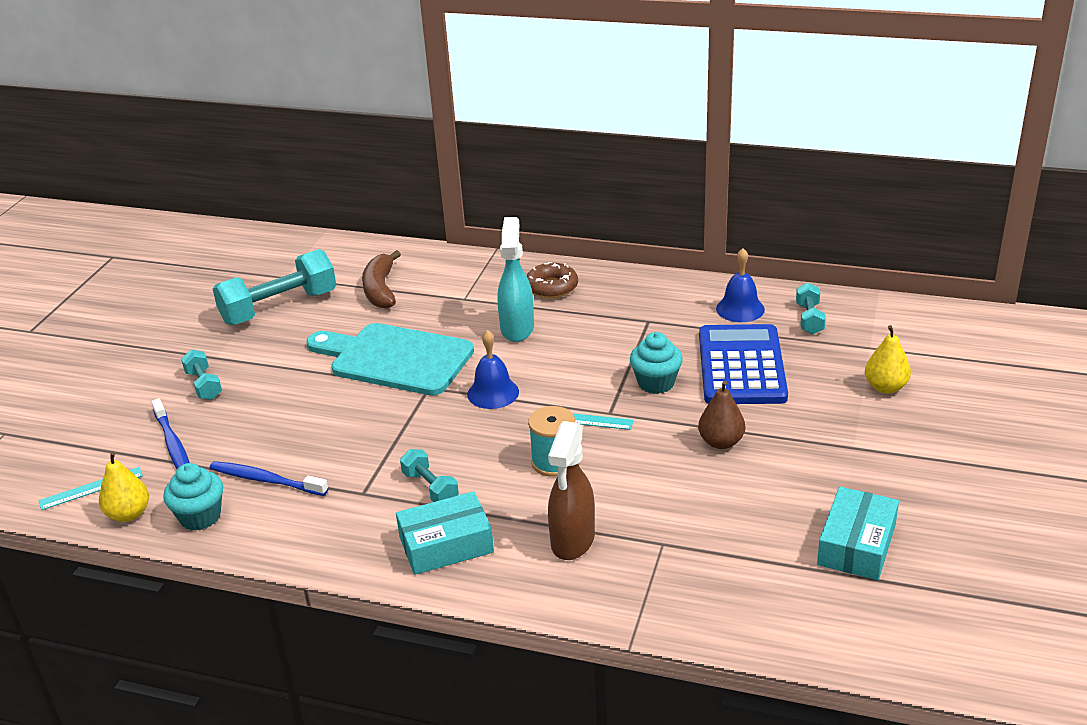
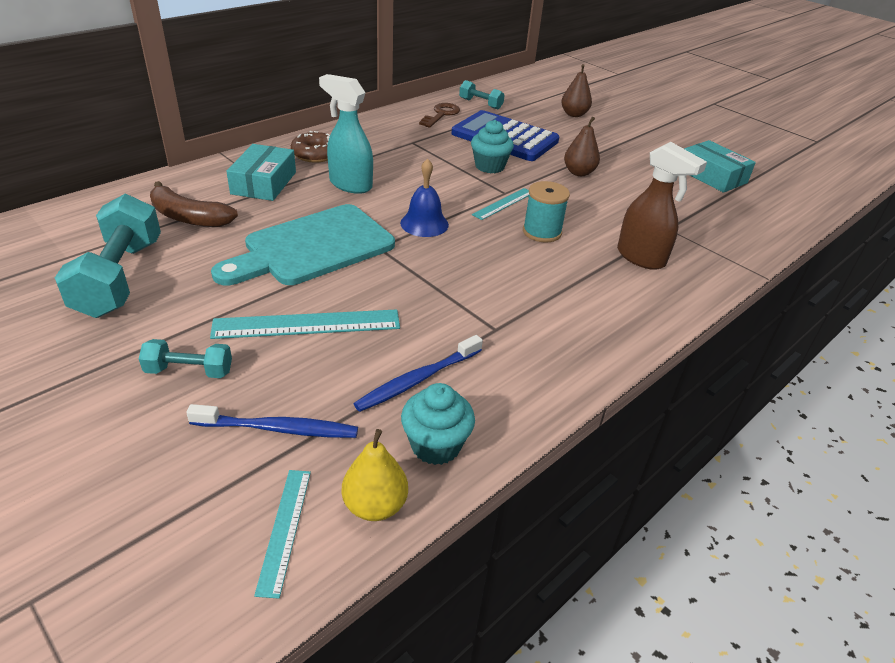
camera: 65 degrees left, 5 degrees up
(291, 404) = (307, 324): none -> turquoise ruler
(430, 488) = (522, 293): turquoise dumbbell -> none
(446, 545) = (604, 311): turquoise box -> turquoise box (264, 183)
(740, 309) = (441, 114): blue bell -> brown key
(885, 387) = (574, 114): yellow pear -> brown pear

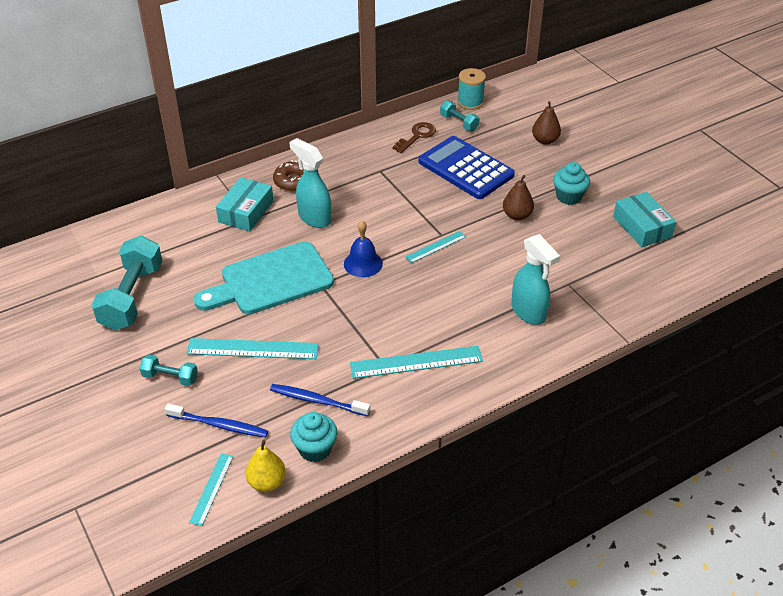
camera: 15 degrees right, 5 degrees up
(188, 217) = (184, 244): brown banana -> none
(417, 380) = (317, 401): blue toothbrush -> blue toothbrush turned 45 degrees clockwise
(489, 166) = (439, 203): turquoise cupcake -> turquoise cupcake (569, 197)
(533, 320) = (416, 362): none -> turquoise ruler
(542, 232) = (456, 279): turquoise spool -> turquoise spool (470, 102)
(641, 258) = (529, 312): brown spray bottle -> turquoise spray bottle

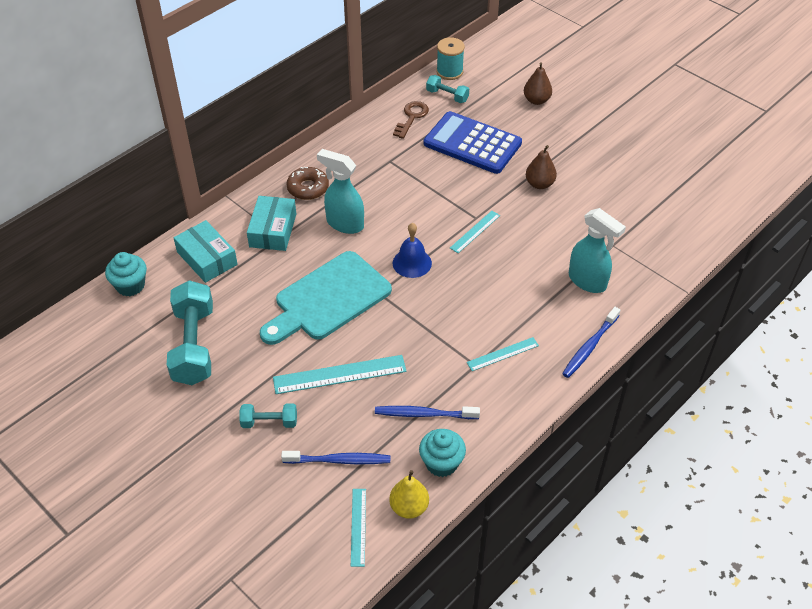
camera: 15 degrees left, 5 degrees up
(416, 362) = (502, 354): turquoise ruler -> turquoise ruler, size x0.58
(506, 373) = (589, 347): none -> blue toothbrush
(569, 197) = (580, 155): turquoise cupcake -> turquoise cupcake (130, 286)
(642, 227) = (658, 174): turquoise box -> turquoise box (207, 258)

